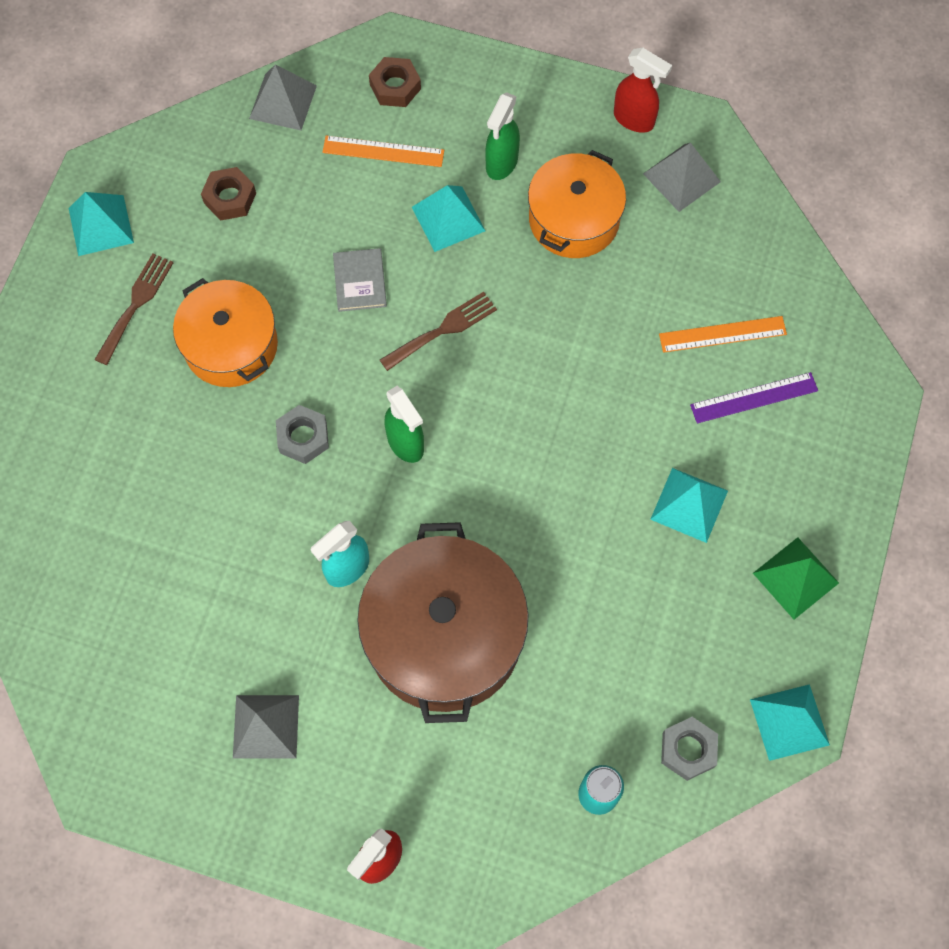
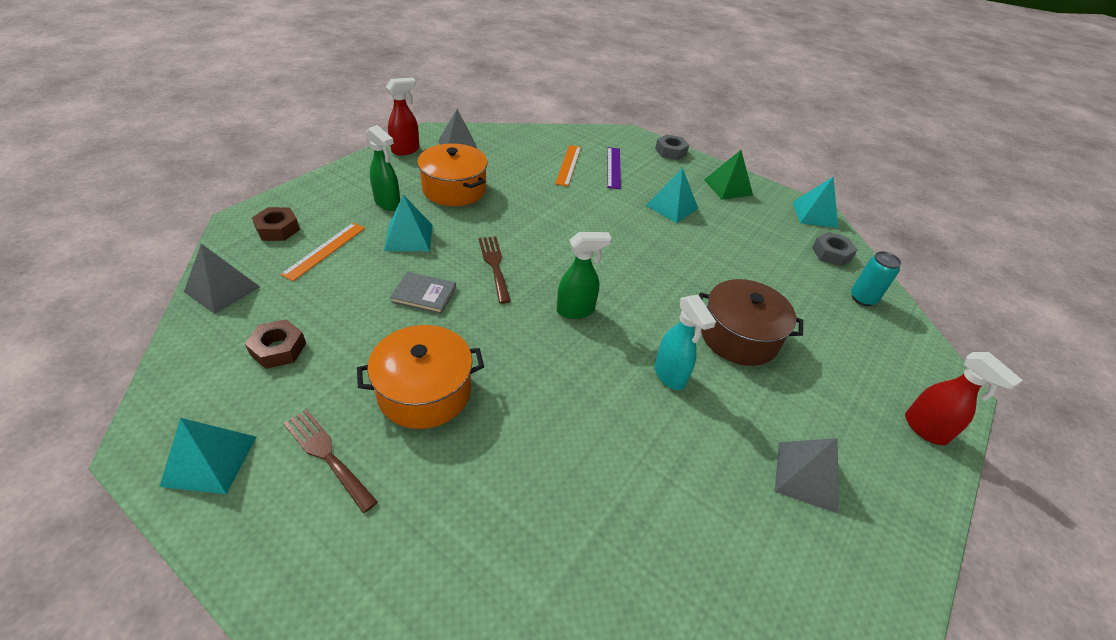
camera: 75 degrees left, 25 degrees down
(303, 437) = (541, 368): grey nut -> grey nut (670, 151)
(444, 636) = (739, 336): brown pot -> brown pot, size x0.65

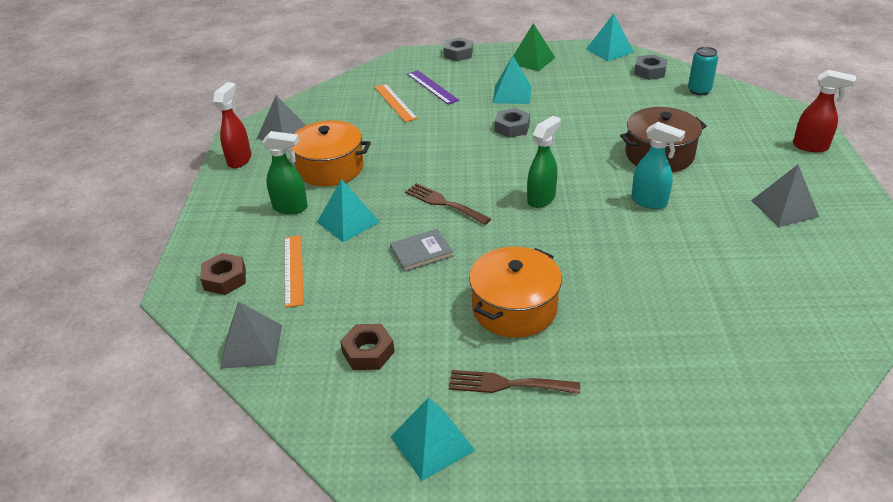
camera: 30 degrees left, 5 degrees down
(634, 235) = (512, 128): none -> grey nut

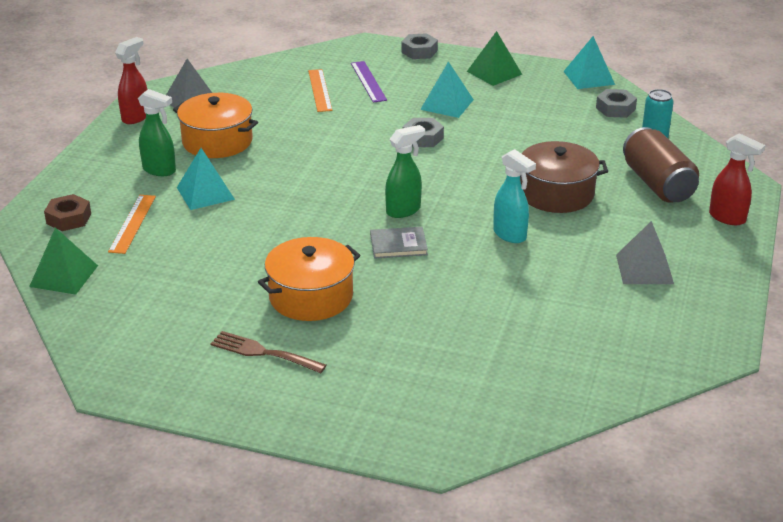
camera: 15 degrees right, 5 degrees down
(251, 346) = (63, 276): grey pyramid -> green pyramid
(368, 352) = (159, 302): brown nut -> none
(421, 252) = (257, 233): grey book -> grey book (398, 245)
(432, 443) = (172, 379): turquoise pyramid -> none
(444, 203) = (306, 195): brown fork -> none
(733, 129) = (657, 184): none -> brown can

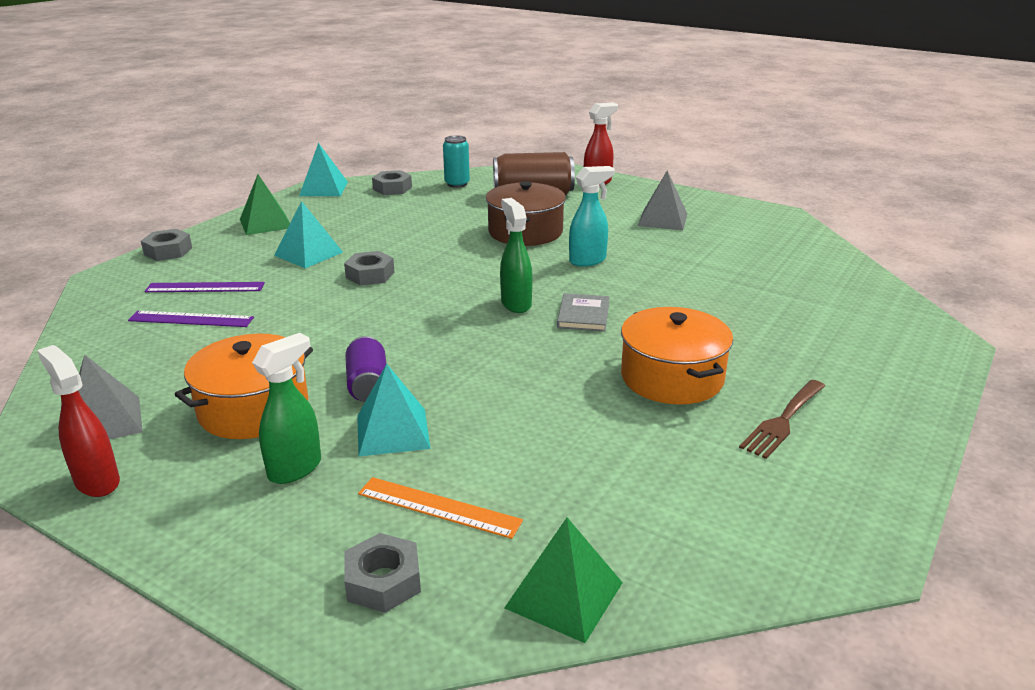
camera: 75 degrees left, 5 degrees down
(69, 218) = (383, 581): brown nut -> grey nut
(257, 173) = (368, 385): none -> purple can
(320, 90) = (191, 319): orange ruler -> purple ruler

